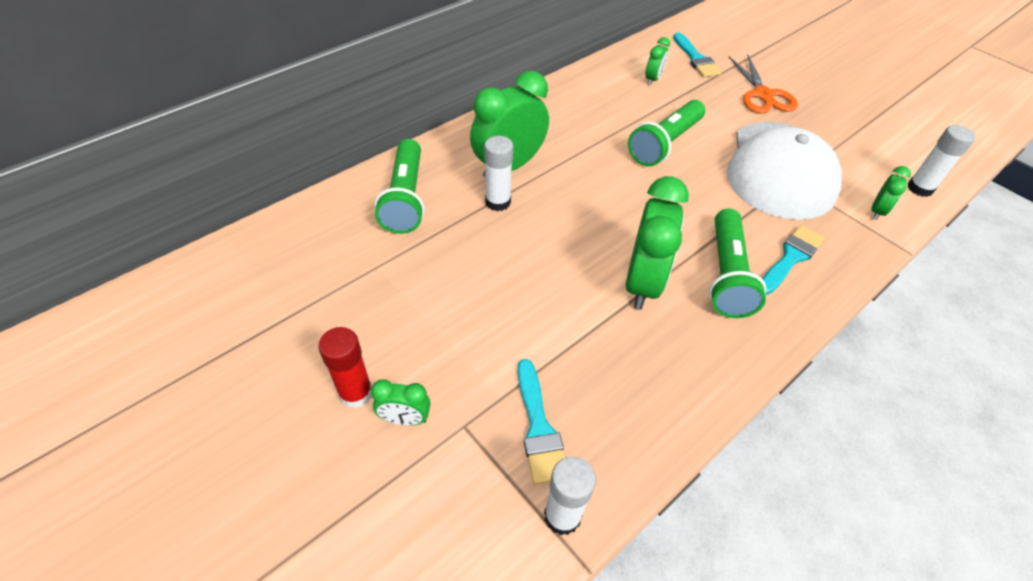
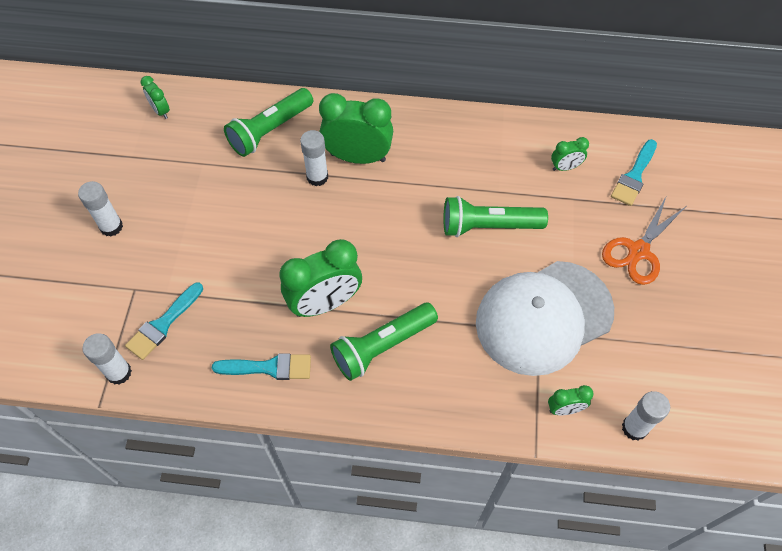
camera: 50 degrees right, 10 degrees up
(356, 393) = (111, 227): red glue stick -> white glue stick
(405, 419) = (115, 260): green clock -> green clock (160, 111)
(791, 257) = (442, 376): turquoise brush -> turquoise brush (269, 367)

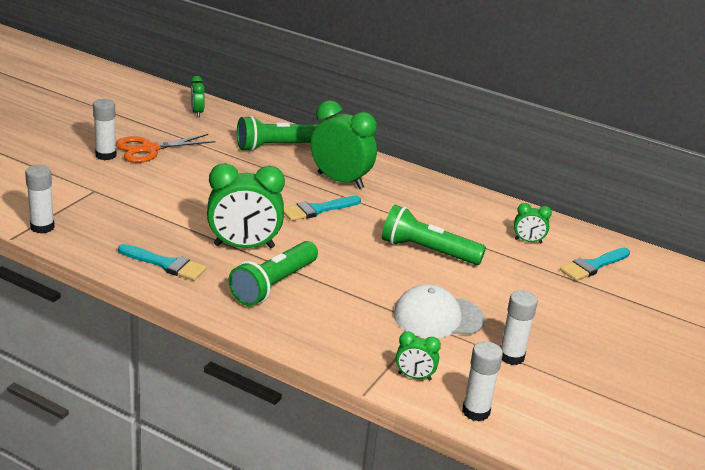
camera: 20 degrees right, 30 degrees down
(163, 324) = (100, 214): turquoise brush -> turquoise brush (317, 210)
(317, 177) = (296, 180): white glue stick -> white glue stick (511, 356)
(382, 346) = (273, 285): green flashlight -> green flashlight turned 45 degrees counterclockwise
(543, 317) = (438, 317): white cap -> white cap, size x0.61
(638, 251) = (563, 309): orange scissors -> orange scissors (149, 149)

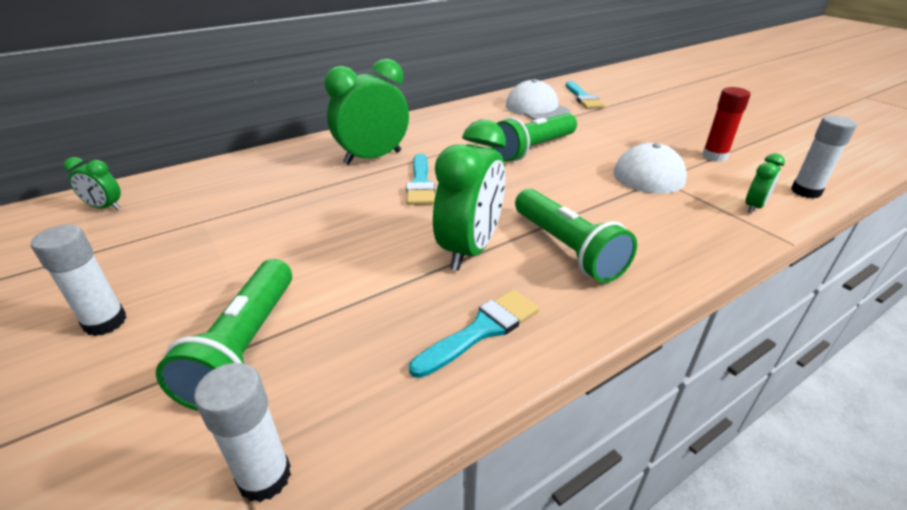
camera: 60 degrees left, 5 degrees up
(149, 149) = (146, 271): orange scissors -> none
(277, 146) = (262, 174): green flashlight -> green flashlight (245, 347)
(511, 356) = (714, 156): white glue stick -> red glue stick
(528, 241) = (537, 108): green clock -> white cap

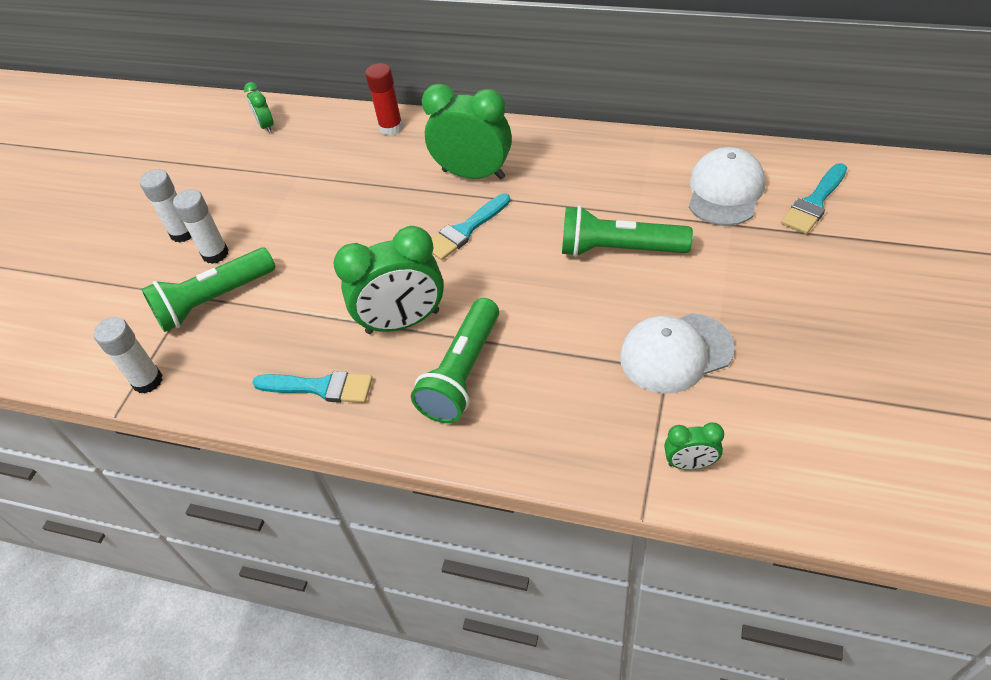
camera: 55 degrees right, 15 degrees up
(714, 156) = (787, 385): red glue stick -> red glue stick (391, 128)
(805, 191) = (786, 495): white glue stick -> white glue stick (215, 254)

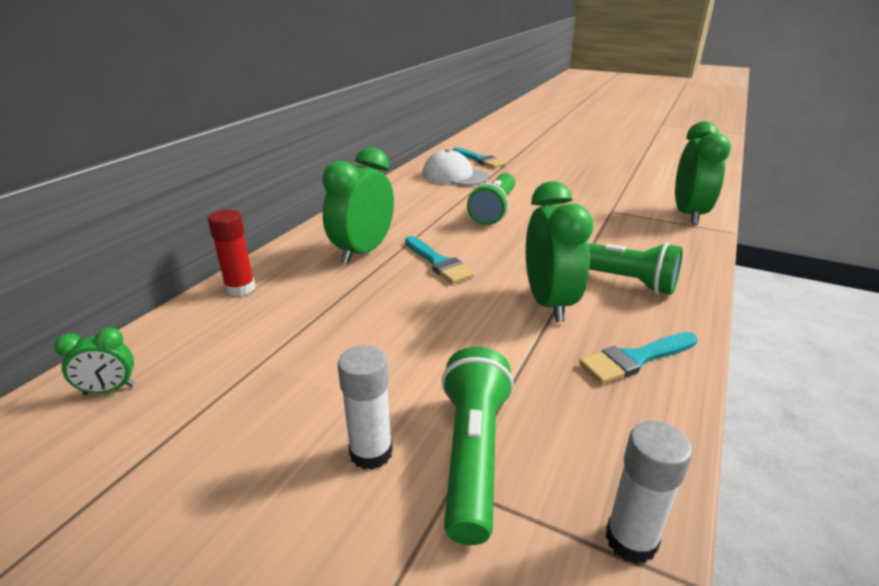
camera: 85 degrees left, 20 degrees down
(183, 233) = (293, 498): white glue stick -> none
(213, 300) = (473, 454): green flashlight -> green flashlight turned 150 degrees counterclockwise
(320, 387) = (635, 359): turquoise brush -> turquoise brush turned 135 degrees counterclockwise
(675, 353) = (597, 207): white cap -> none
(690, 464) = (688, 215): green clock -> green clock, size x2.06

